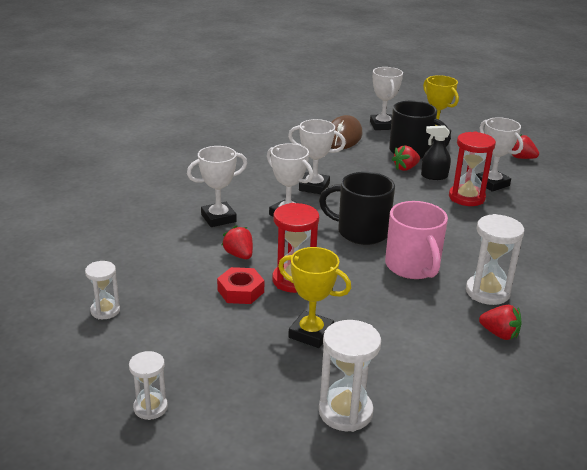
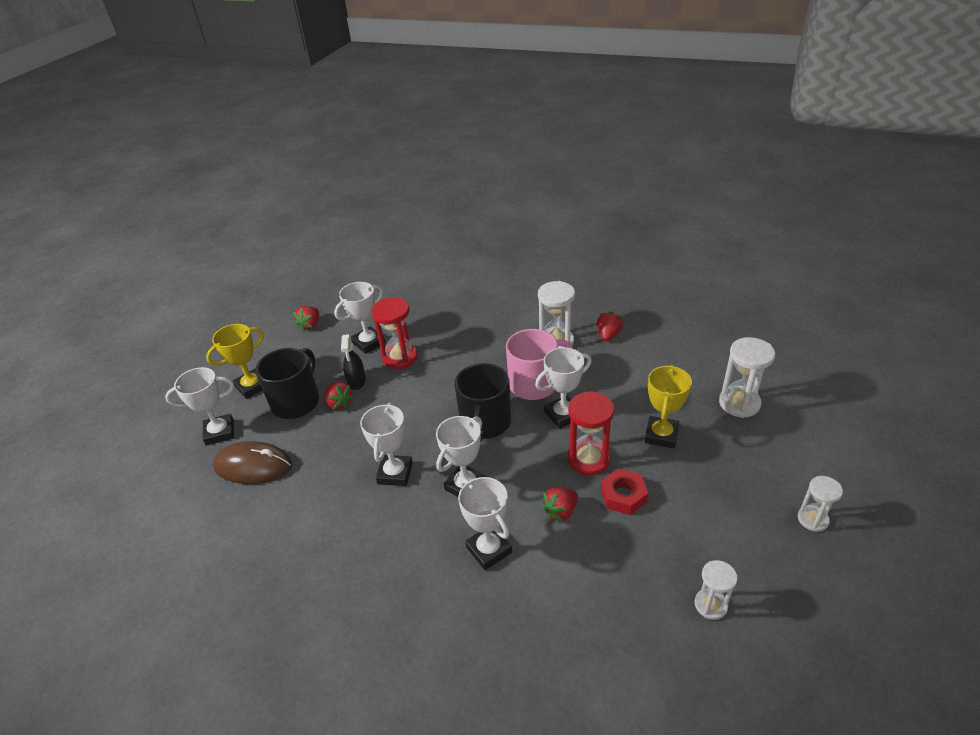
camera: 95 degrees left, 10 degrees up
(360, 276) = (563, 415): none -> white trophy

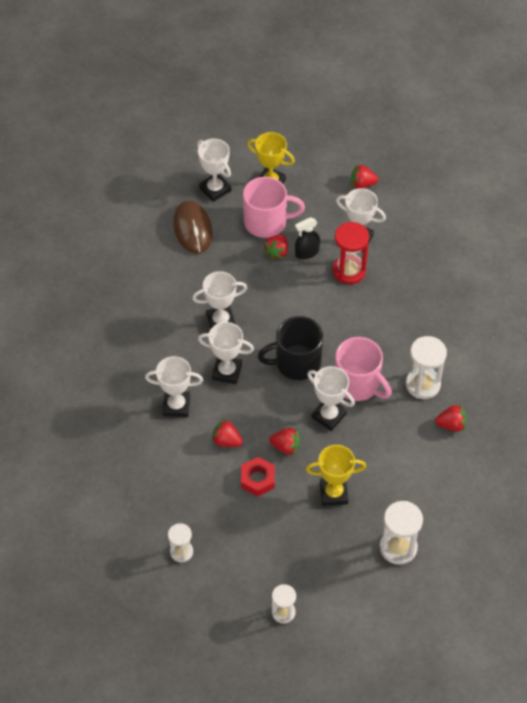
camera: 65 degrees right, 15 degrees up
(297, 401) = (267, 222): black mug -> pink mug
(489, 550) = (176, 406): white trophy -> white trophy turned 60 degrees clockwise
(588, 459) = (285, 446): red hourglass -> red strawberry

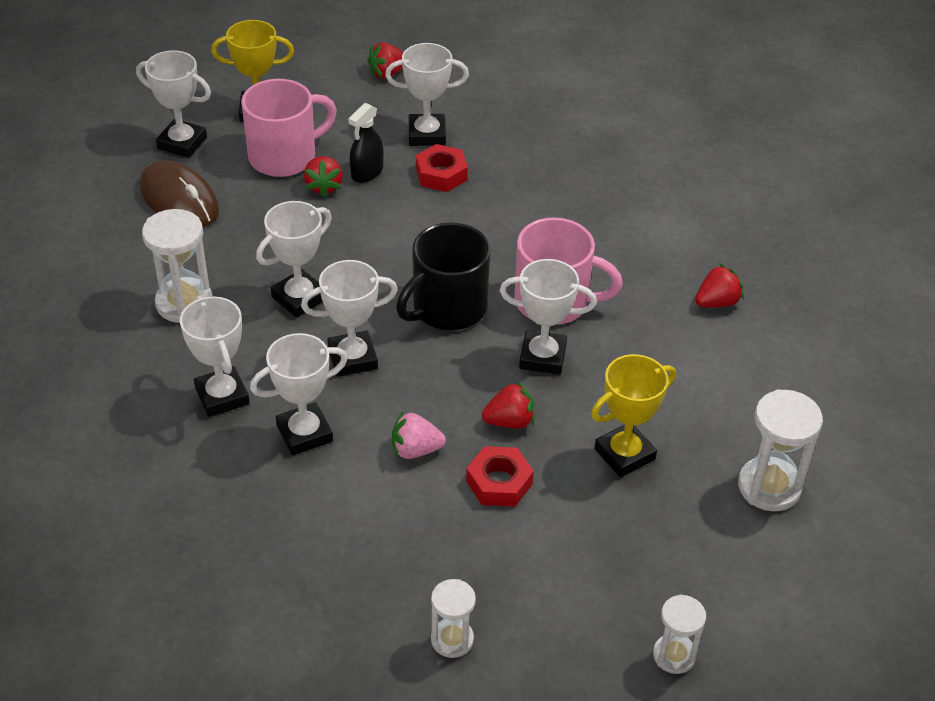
camera: 30 degrees left, 10 degrees down
(147, 365) = (222, 396): none -> white trophy
(226, 441) = (415, 450): red strawberry -> pink strawberry
(349, 271) = (441, 174): red hourglass -> red nut
(422, 384) = (641, 269): white hourglass -> white hourglass (184, 303)

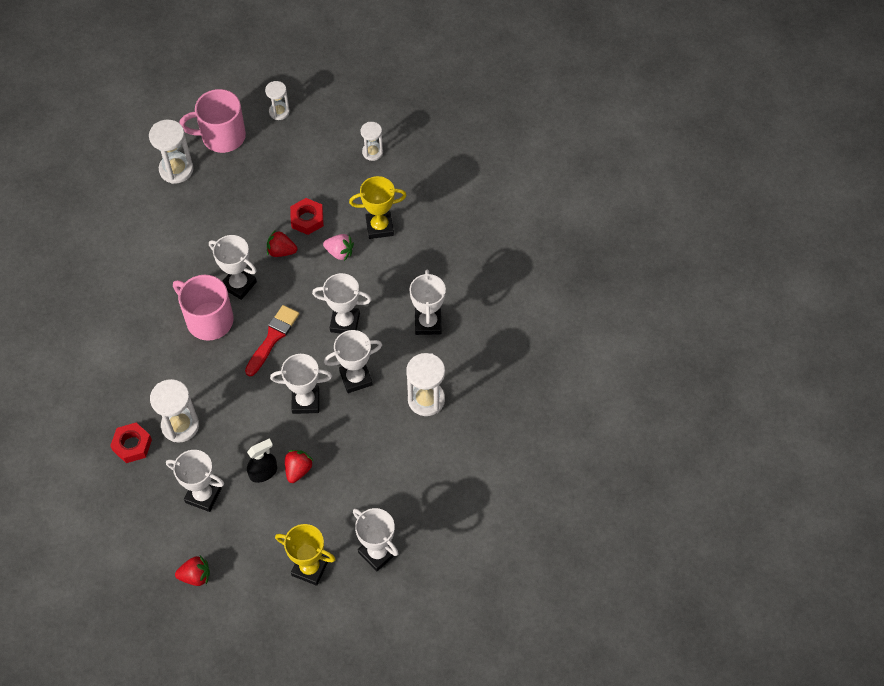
camera: 155 degrees left, 15 degrees up
(179, 199) = (399, 494): brown mouse -> none
(284, 156) = (312, 510): pink mug -> pink mug (222, 136)
(304, 433) = (393, 283): white trophy -> white trophy (305, 401)
(441, 174) = (215, 452): red nut -> red nut (132, 445)
(447, 308) = (273, 338): black mug -> red brush
(504, 185) = (180, 425): none -> white hourglass
(624, 454) = (234, 212): yellow trophy -> yellow trophy (379, 227)
(717, 302) = (116, 285): red strawberry -> none

